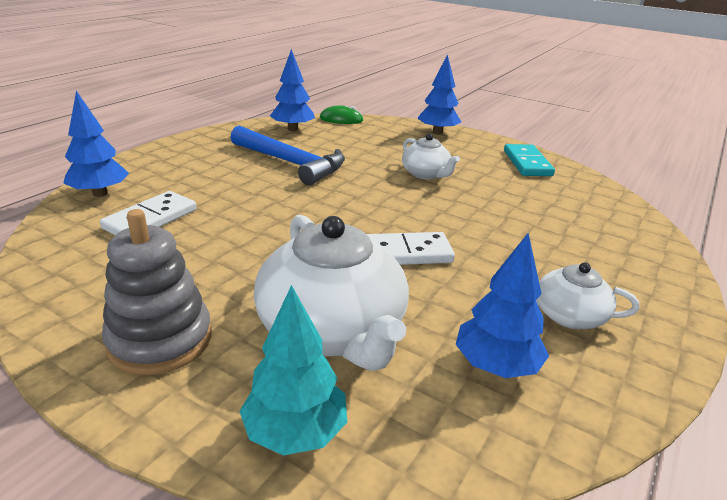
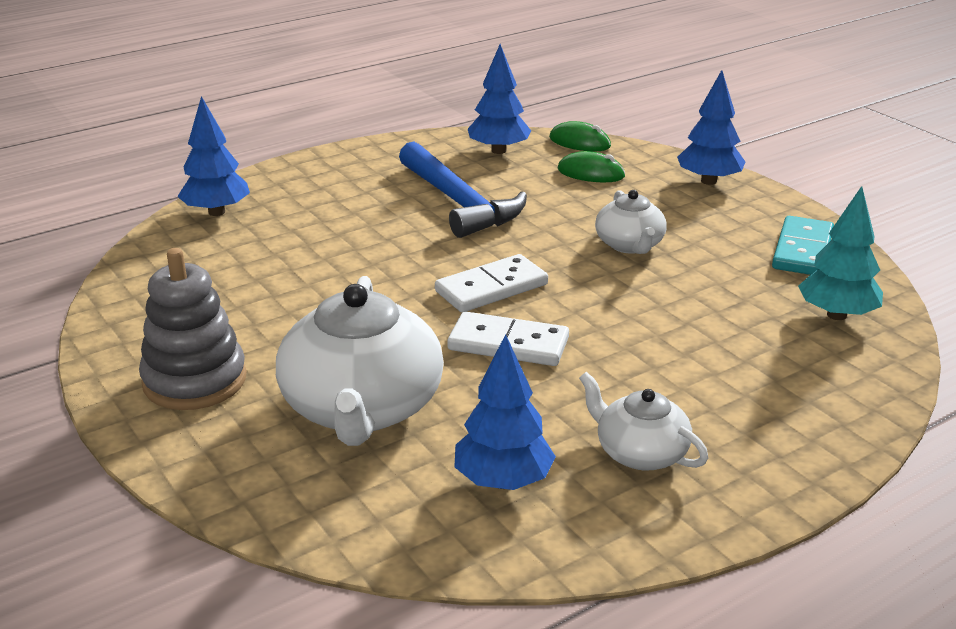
camera: 25 degrees right, 0 degrees up
(150, 219) = (252, 252): white domino -> white domino (491, 288)
(295, 432) = (264, 485): turquoise tree -> turquoise tree (837, 315)
(363, 135) = (591, 173): none -> green mouse

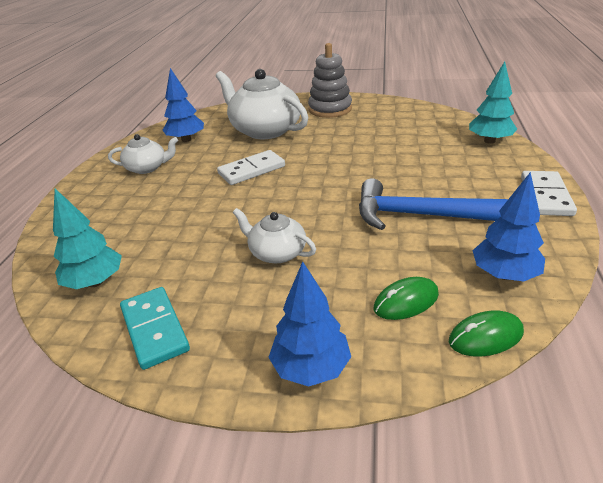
camera: 135 degrees right, 5 degrees up
(216, 212) = (489, 141): blue tree -> turquoise tree
(491, 288) = (302, 185): white domino -> white domino (546, 196)

